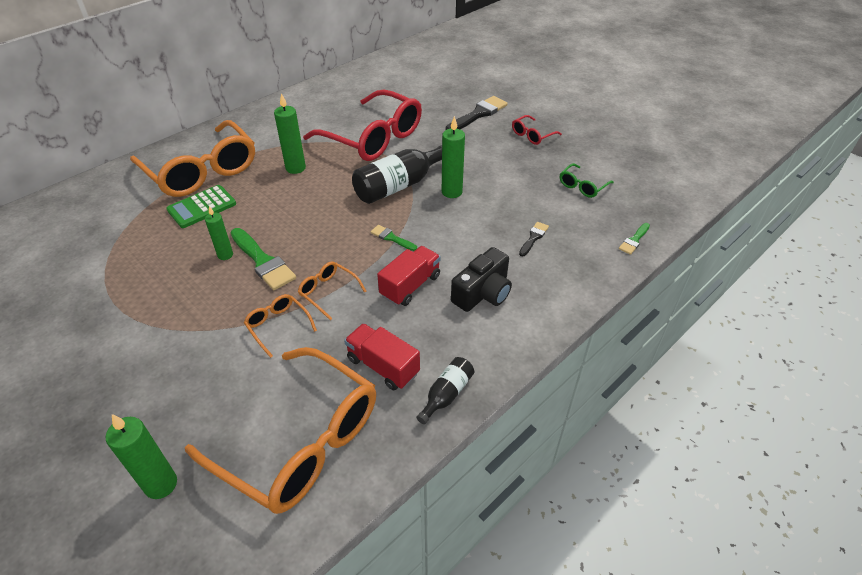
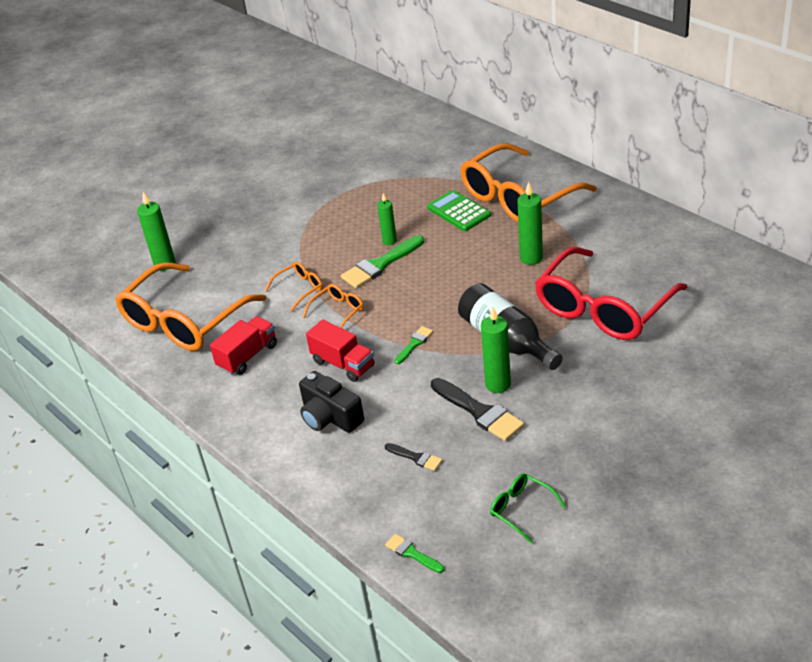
camera: 95 degrees right, 5 degrees down
(446, 394) = (212, 397): black bottle -> none
(478, 114) = (685, 402): black brush -> black brush (479, 412)
(532, 135) = (640, 460): red glasses -> none

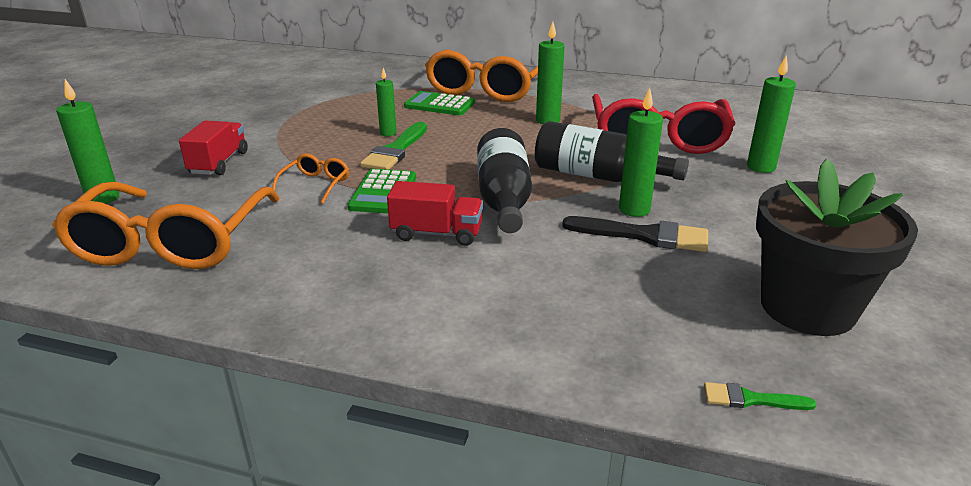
camera: 35 degrees left, 10 degrees down
(247, 356) = (298, 255): red truck -> red truck (219, 163)
(330, 417) = (472, 285): black camera -> none
(338, 311) = (383, 192): orange glasses -> green calculator
(414, 344) = (503, 199): green brush -> black bottle
(416, 457) = (626, 295): black brush -> none
(521, 509) = (807, 307): green glasses -> black flower pot
(653, 370) = (761, 167): none -> green candle

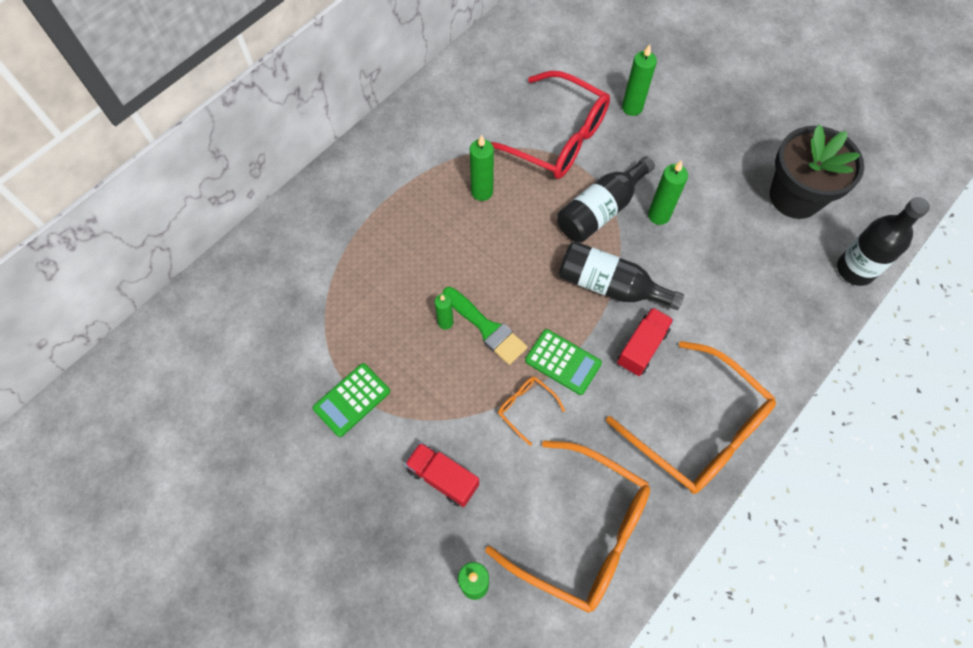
camera: 65 degrees left, 35 degrees up
(439, 105) = (398, 258): green calculator -> green calculator (352, 400)
(486, 89) = (380, 204): orange glasses -> orange glasses (699, 429)
(644, 236) = (693, 228): black brush -> none
(750, 399) = (855, 269): green brush -> black bottle

